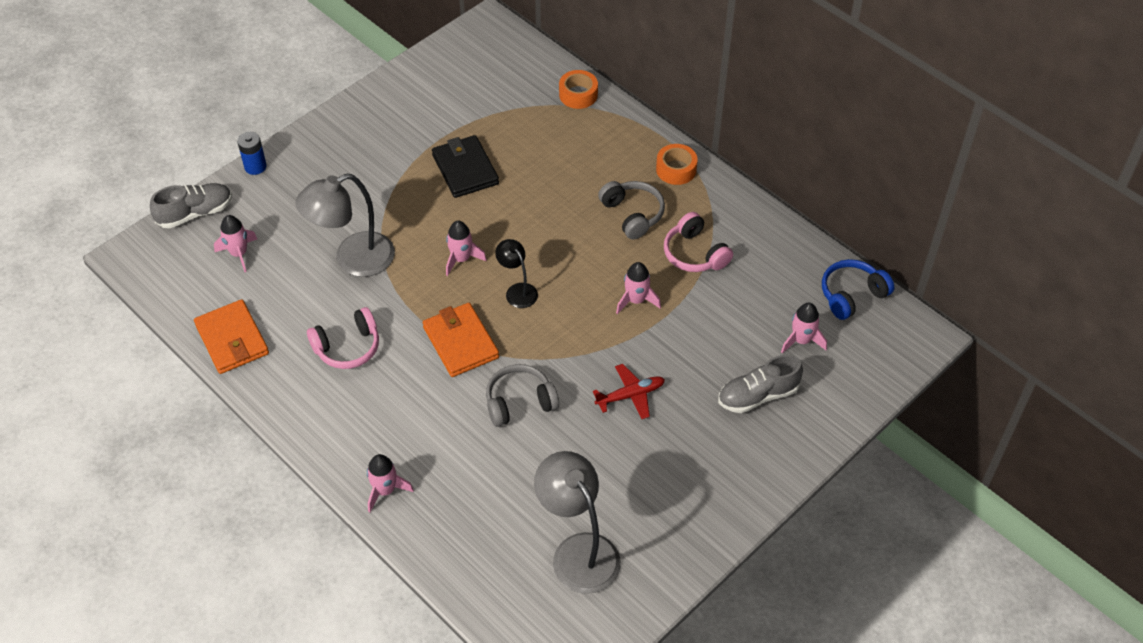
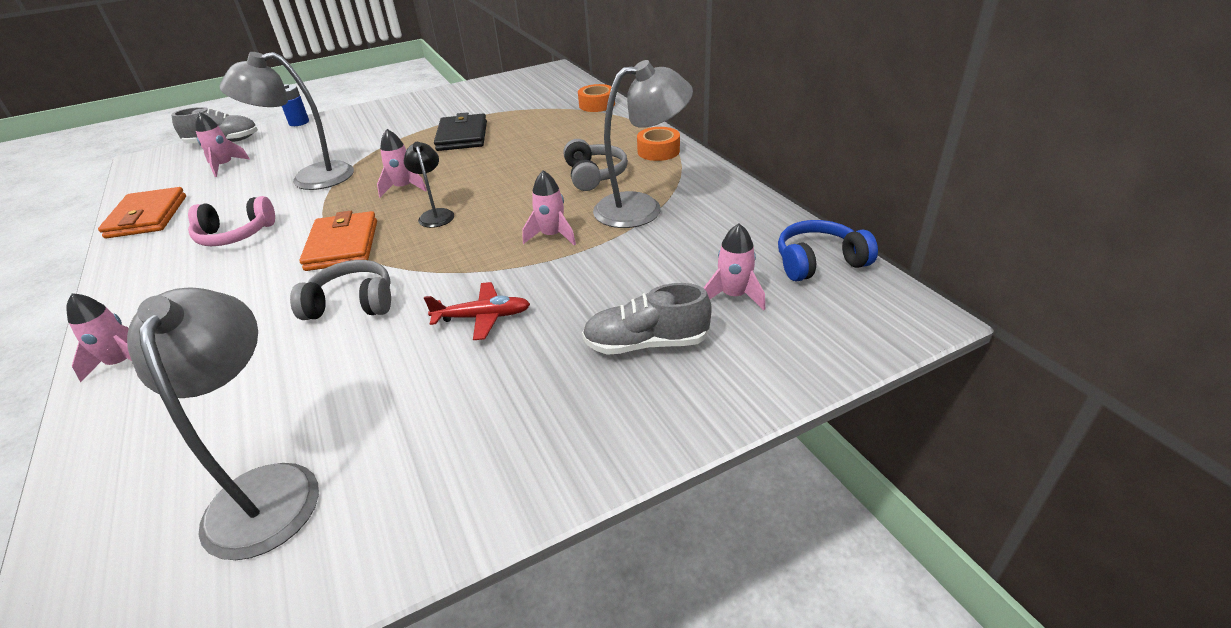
camera: 20 degrees right, 15 degrees down
(695, 253) = (641, 208): pink headphones -> grey lamp

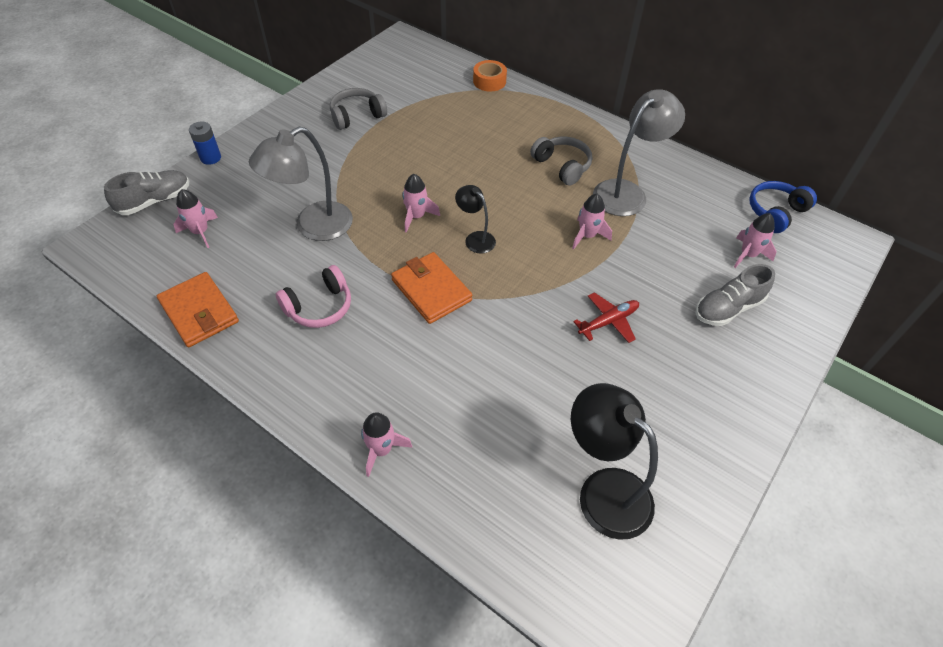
camera: 30 degrees left, 15 degrees up
(265, 489) = (603, 490): grey lamp -> black lamp
(352, 304) = (502, 341): grey headphones -> grey headphones (357, 116)
(462, 136) = (404, 144): black wallet -> none
(658, 151) = (588, 129): orange tape -> none

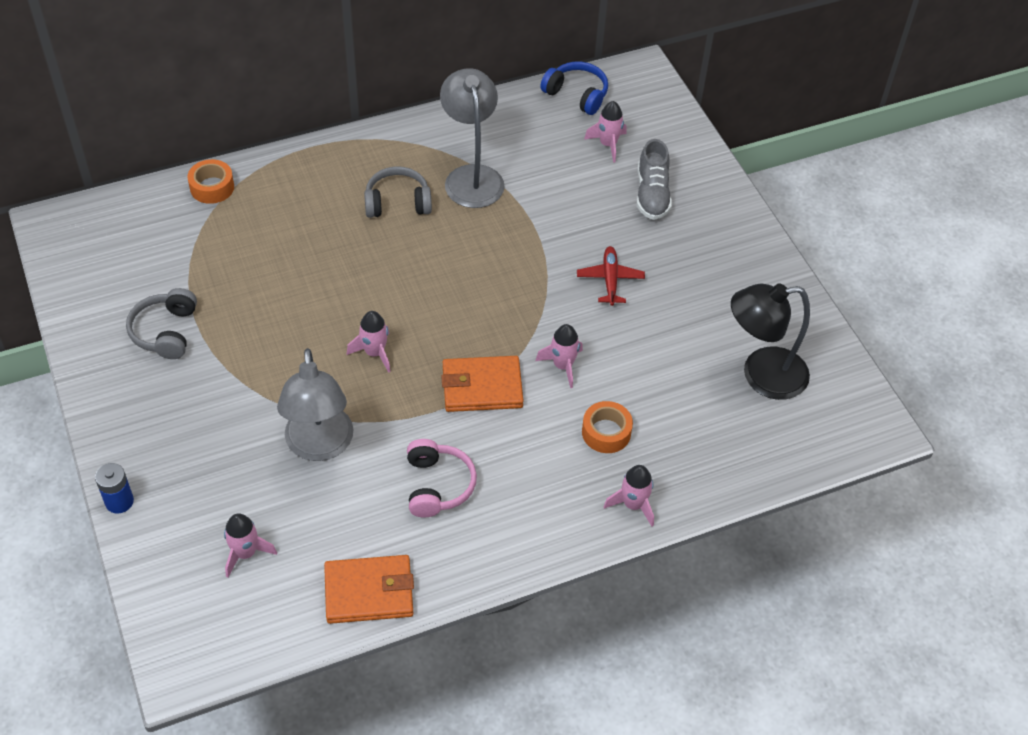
camera: 60 degrees left, 0 degrees up
(155, 201) = (154, 582): grey shoe -> none
(445, 393) = (606, 432): none -> orange tape
(475, 238) = (442, 321): black lamp -> none
(587, 236) = (503, 237): pink rocket -> pink rocket (562, 366)
(776, 212) = (576, 95): blue headphones -> blue headphones turned 135 degrees clockwise

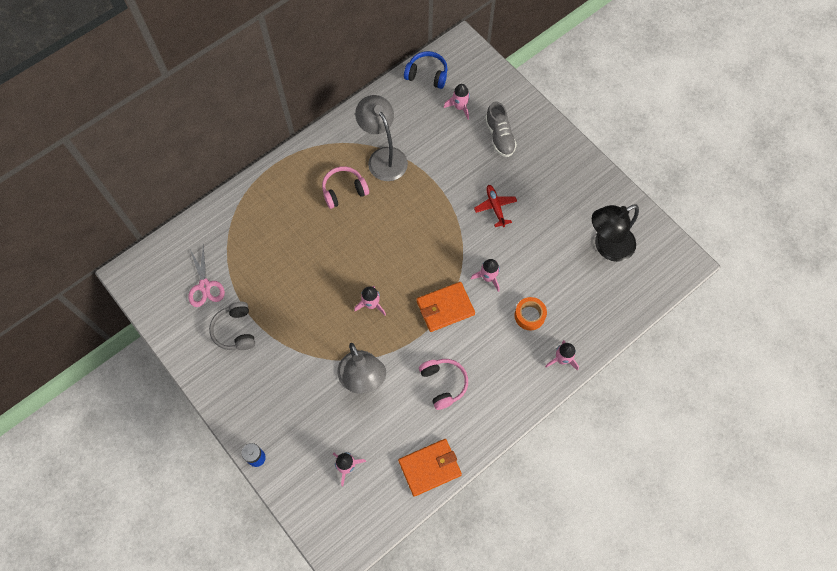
camera: 15 degrees left, 15 degrees up
(149, 266) = (205, 286): none -> pink scissors
(212, 187) = (221, 215): orange tape -> none
(397, 203) = (344, 191): grey headphones -> pink headphones

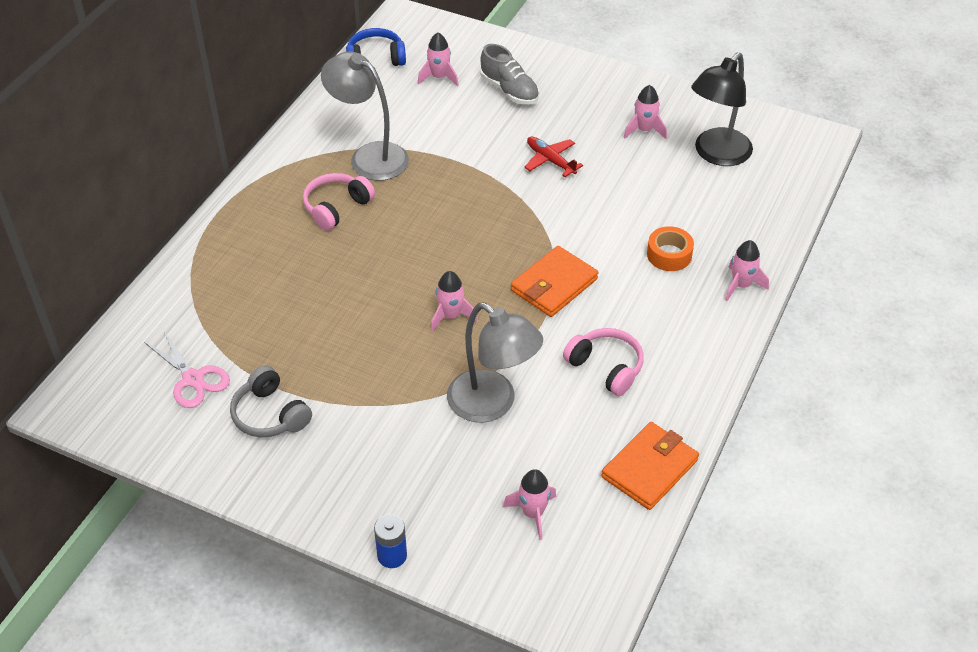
camera: 25 degrees left, 20 degrees down
(488, 277) = (589, 234): pink rocket -> pink rocket (644, 130)

